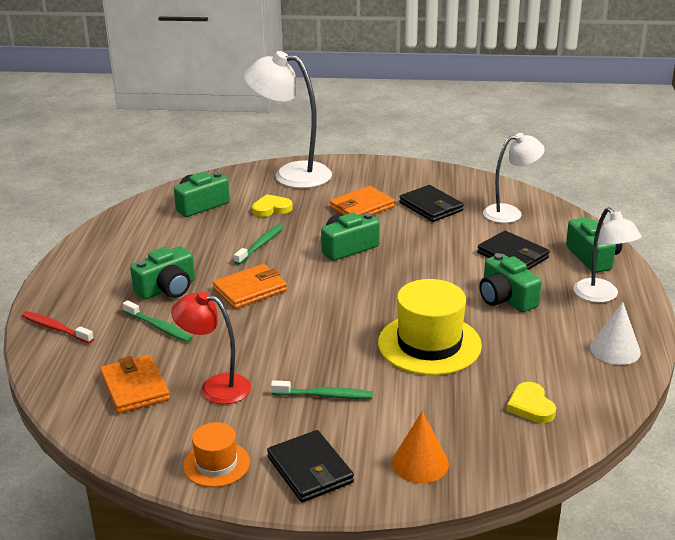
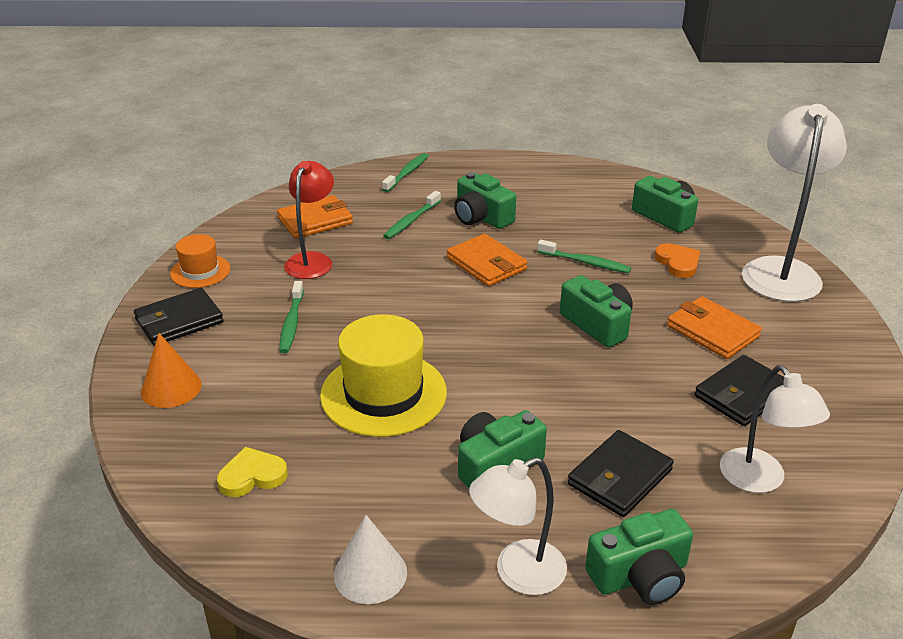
camera: 85 degrees right, 5 degrees up
(56, 328) = (407, 173): red toothbrush -> green toothbrush
(271, 208) = (678, 263): yellow heart -> orange heart

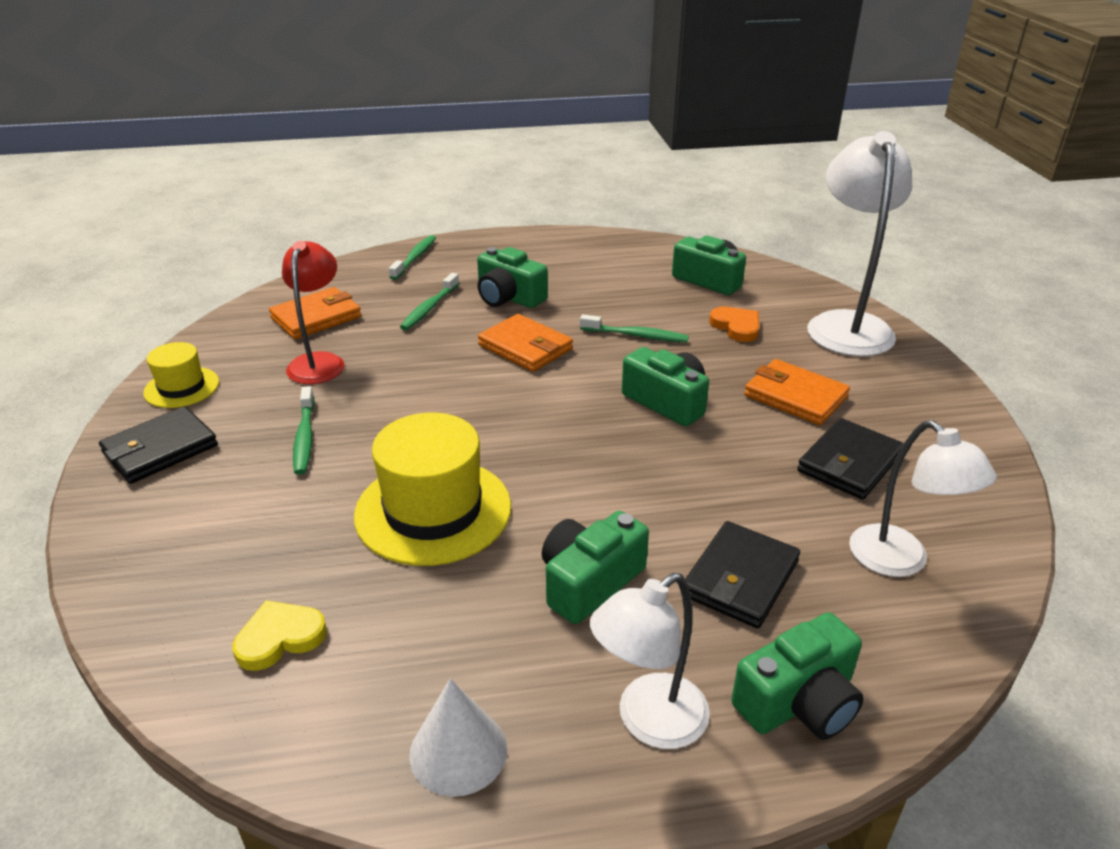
camera: 10 degrees left, 0 degrees up
(171, 388) = (157, 535): orange cone -> none
(200, 271) = (182, 387): orange hat -> yellow hat

